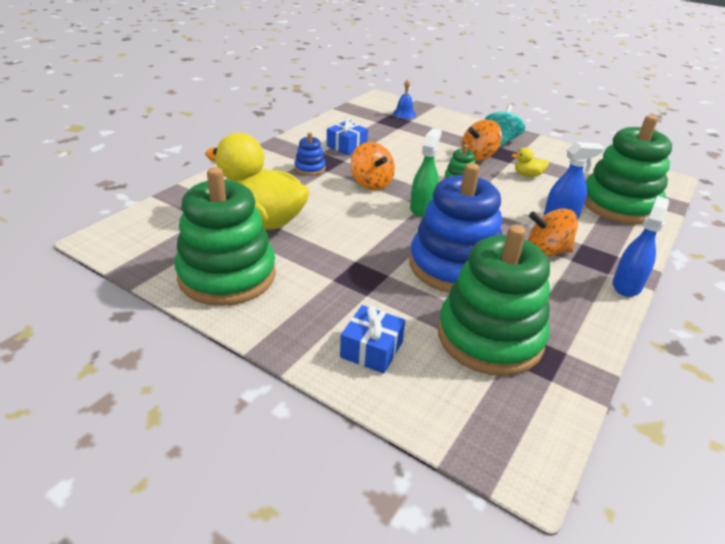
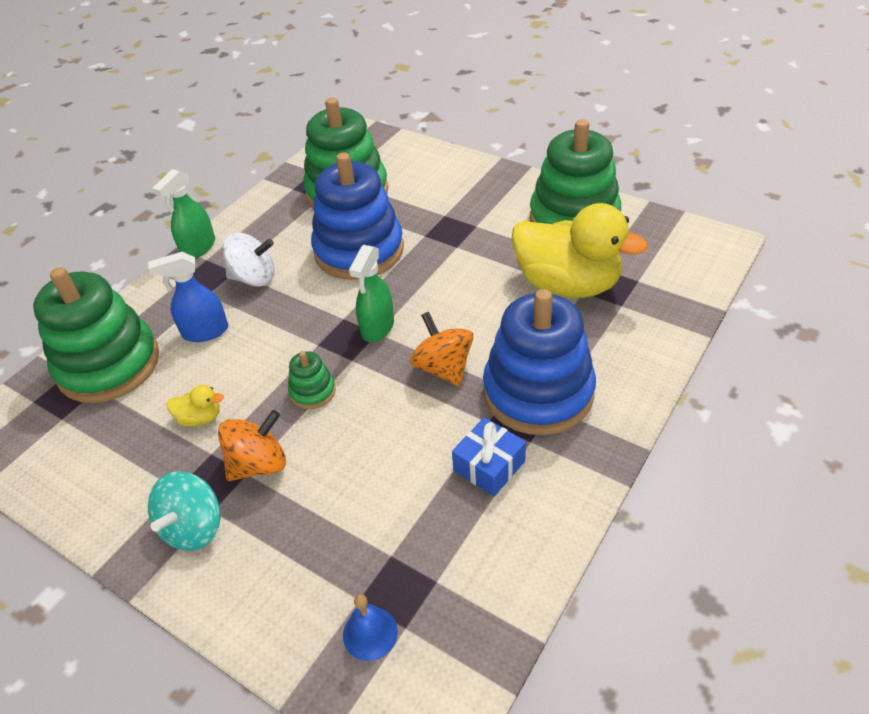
camera: 175 degrees left, 10 degrees up
(310, 168) = (538, 392): blue stacking toy -> blue stacking toy, size x2.31
(371, 349) = (439, 176): blue gift -> none
(546, 251) = (254, 278): orange spinning top -> white spinning top
(627, 285) = (198, 248): blue spray bottle -> green spray bottle

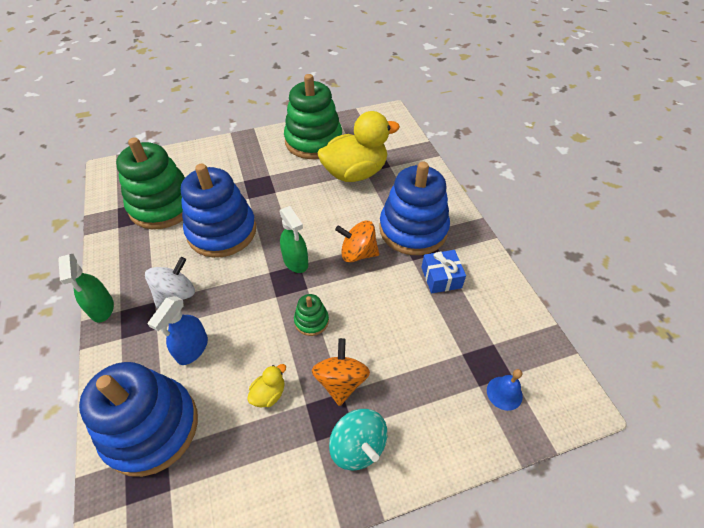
camera: 55 degrees left, 5 degrees up
(109, 365) = (151, 427): green stacking toy -> blue stacking toy

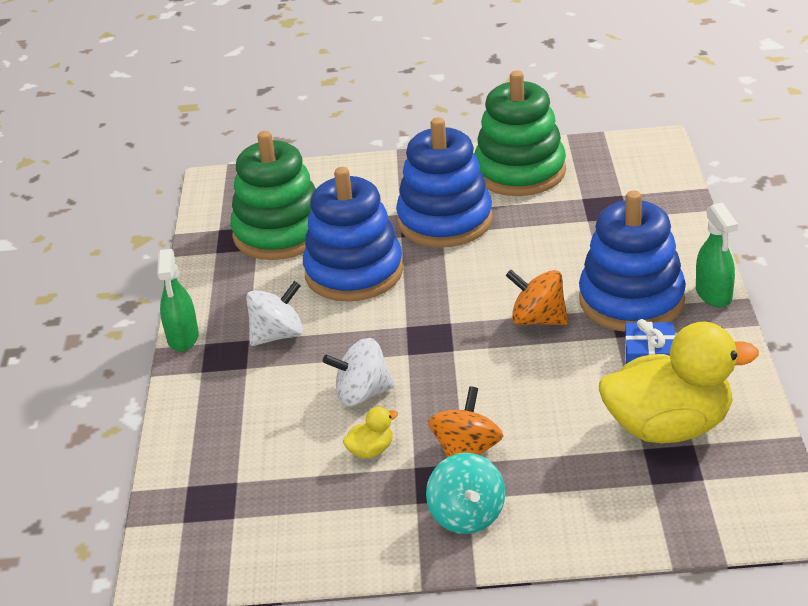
camera: 20 degrees right, 15 degrees down
(151, 427) = (223, 460): blue stacking toy -> blue stacking toy (445, 221)
(192, 349) = (286, 394): blue spray bottle -> none
(250, 339) = (362, 394): none -> white spinning top
(296, 262) = (446, 319): green spray bottle -> green spray bottle (714, 295)
(311, 321) = (448, 386): green stacking toy -> none
(355, 173) = (570, 220): yellow duck -> yellow duck (669, 427)
(504, 393) = (683, 495): blue bell -> none

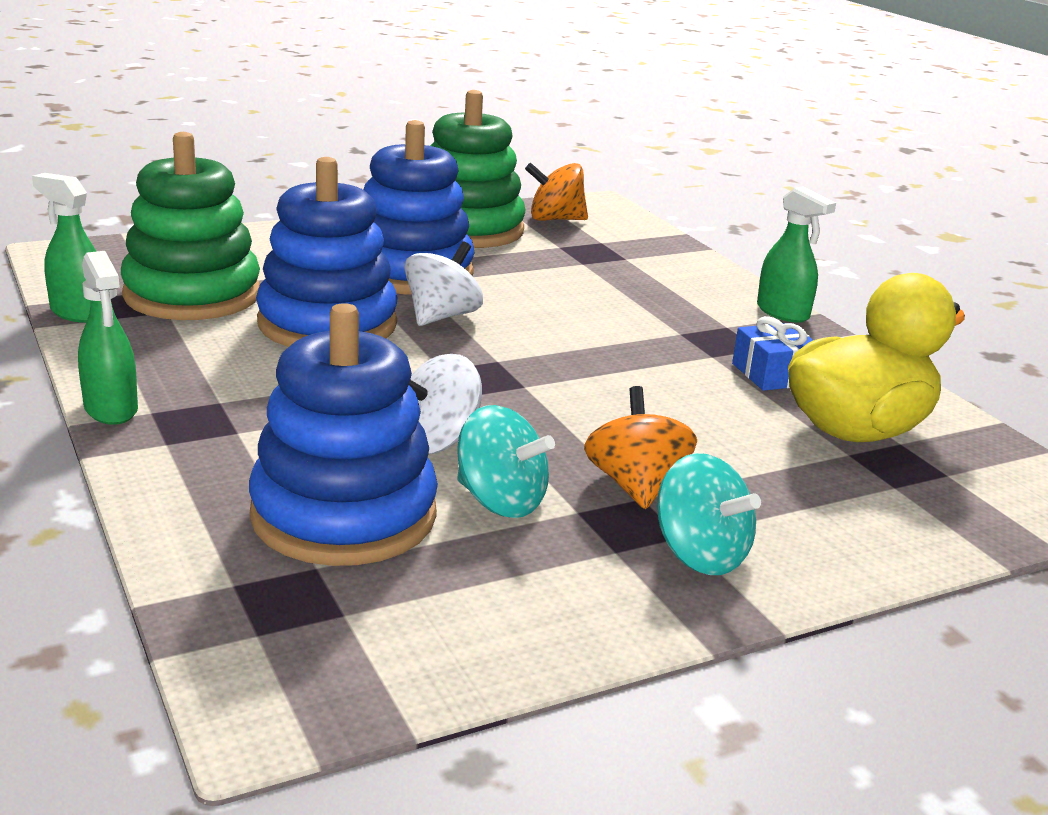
camera: 30 degrees left, 10 degrees down
(201, 245) = (78, 313): none -> green spray bottle
(278, 335) = (262, 393): white spinning top -> white spinning top (441, 316)
(371, 450) = (500, 501): yellow duck -> turquoise spinning top
(538, 319) = (606, 349): orange spinning top -> orange spinning top (555, 219)
(631, 300) = (699, 324): blue stacking toy -> blue stacking toy (344, 515)

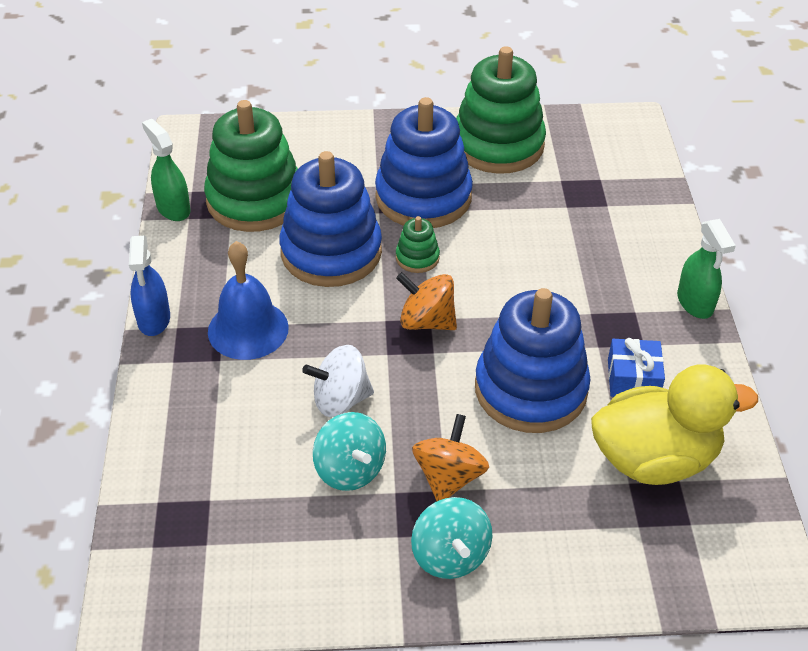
camera: 25 degrees right, 20 degrees up
(111, 409) = (154, 319): green spray bottle -> blue spray bottle
(260, 399) = (248, 329): none -> blue bell
(344, 515) = (247, 457): blue stacking toy -> blue stacking toy (530, 389)
(441, 316) = (417, 258): white spinning top -> green stacking toy
(555, 219) = (579, 141): orange spinning top -> orange spinning top (427, 321)

